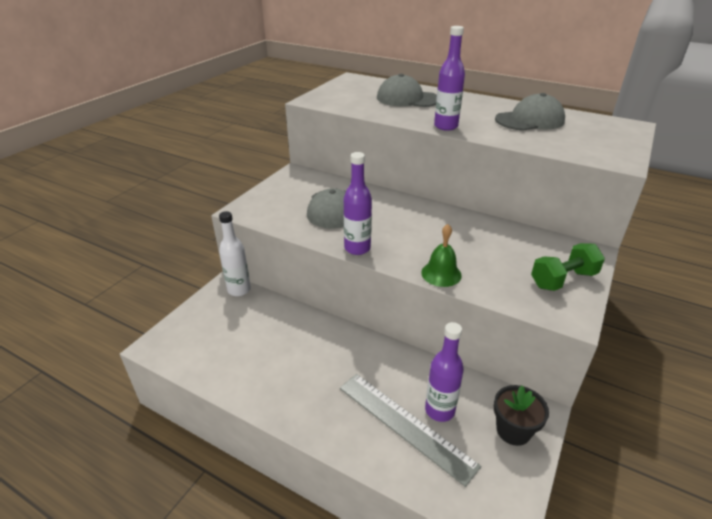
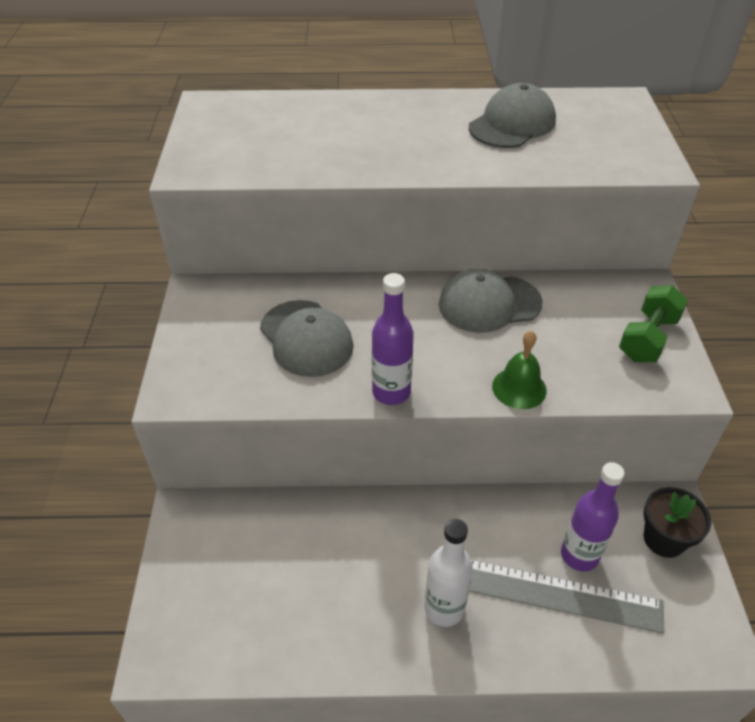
camera: 30 degrees left, 10 degrees up
(239, 290) = (209, 508): white bottle -> white bottle (444, 608)
(407, 99) = (326, 126): grey cap -> grey cap (489, 304)
(445, 126) = (422, 168): purple bottle -> none

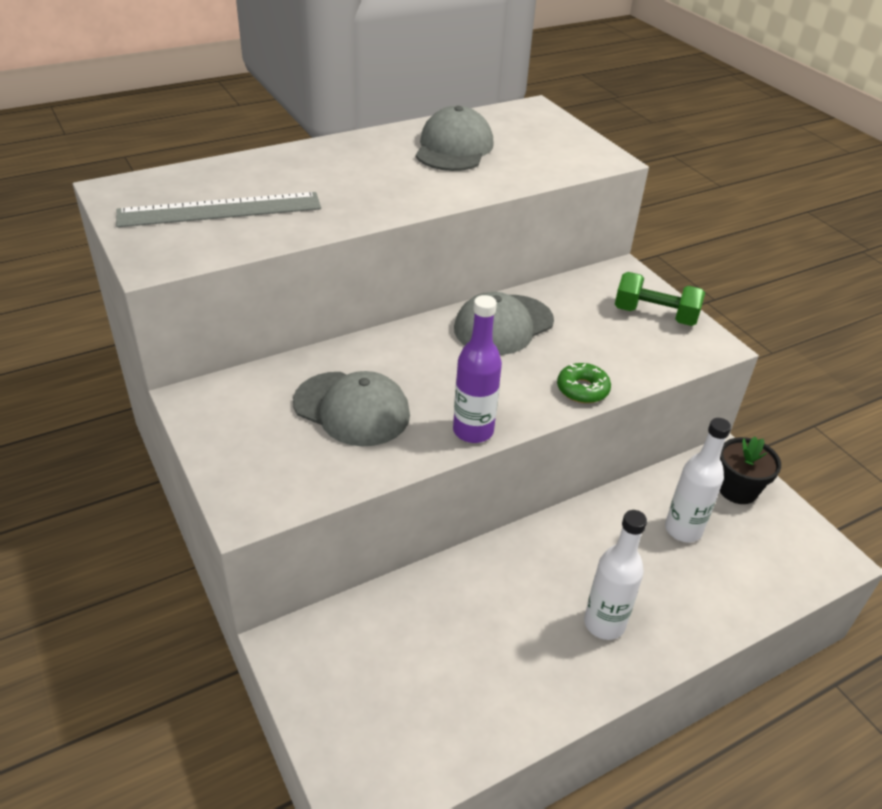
camera: 30 degrees left, 5 degrees down
(519, 388) = (582, 389): green bell -> green donut
(557, 594) = (687, 569): grey ruler -> grey ruler (220, 210)
(579, 555) = (683, 529): purple bottle -> white bottle
(647, 338) = (655, 315): green dumbbell -> green dumbbell turned 75 degrees counterclockwise

